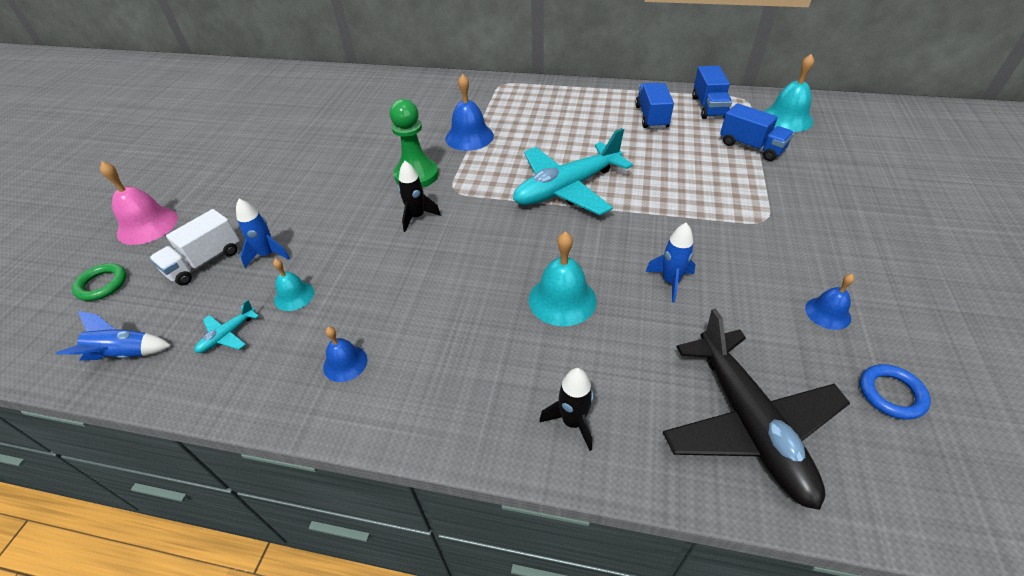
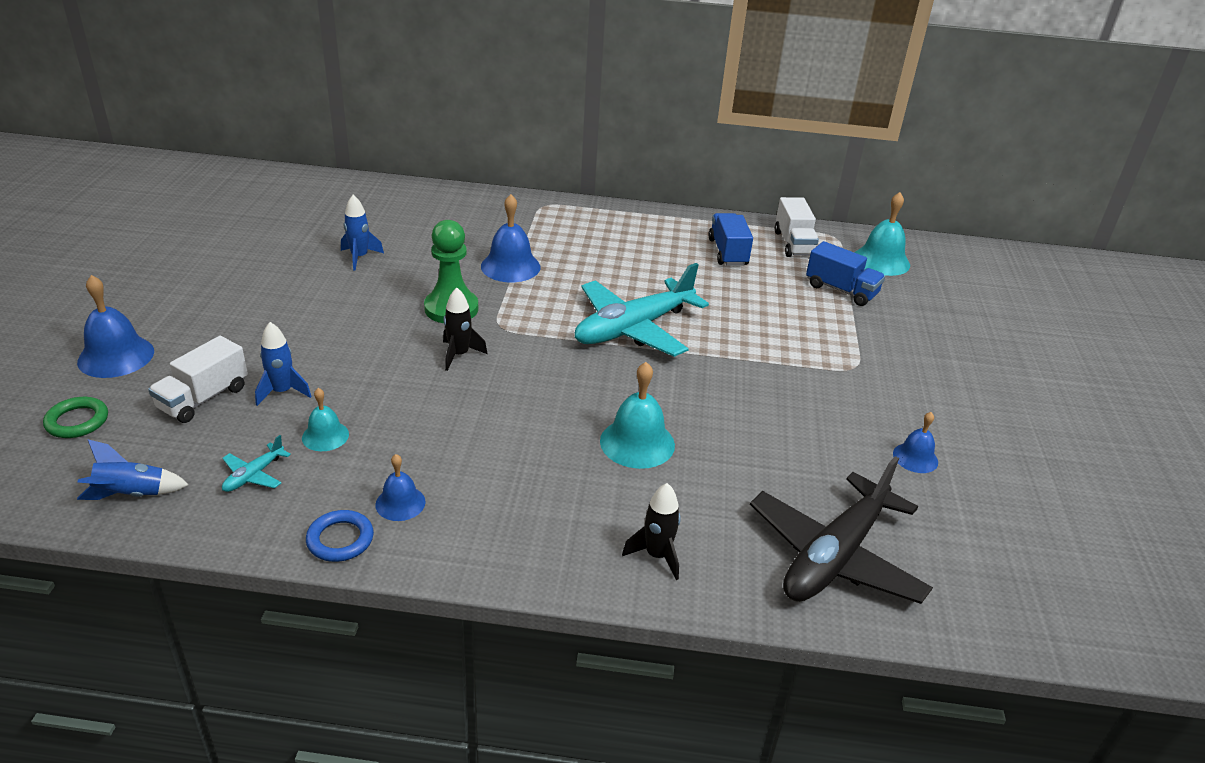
camera: 10 degrees left, 10 degrees down
(147, 225) = (116, 356): pink bell -> blue bell
(670, 281) = (753, 426): blue rocket -> blue rocket (359, 257)
(708, 107) = (793, 244): blue truck -> white truck
(749, 425) = (834, 556): black plane -> black plane turned 60 degrees clockwise
(891, 394) = (971, 529): blue ring -> blue ring (340, 539)

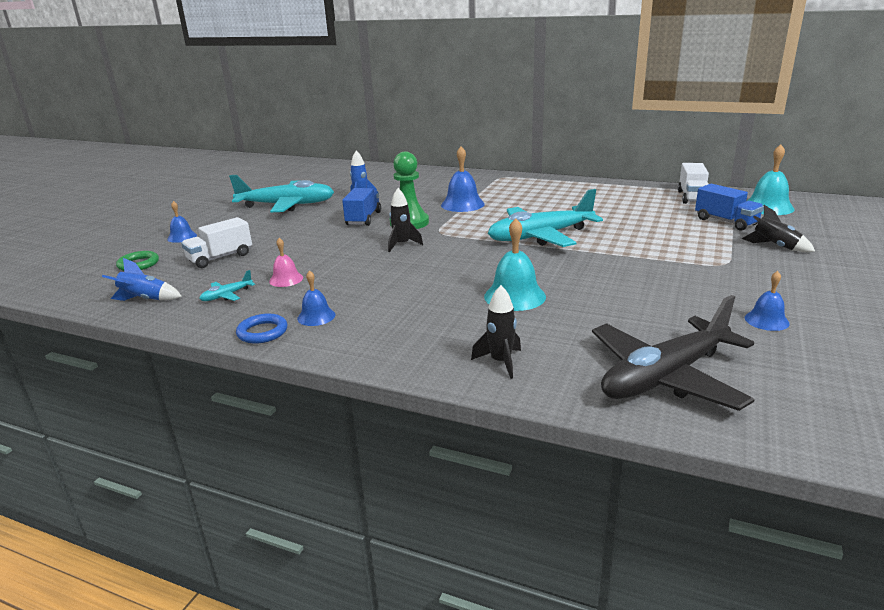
camera: 20 degrees right, 10 degrees down
(116, 356) = (182, 237): blue bell -> blue bell, size x0.60
(251, 276) = (287, 205): none -> turquoise plane
(282, 392) = (272, 257): blue rocket -> none
(325, 436) = (286, 279): turquoise bell -> pink bell
(728, 252) = (634, 200): blue truck -> blue truck (363, 218)
(901, 333) = (775, 246): none -> black rocket

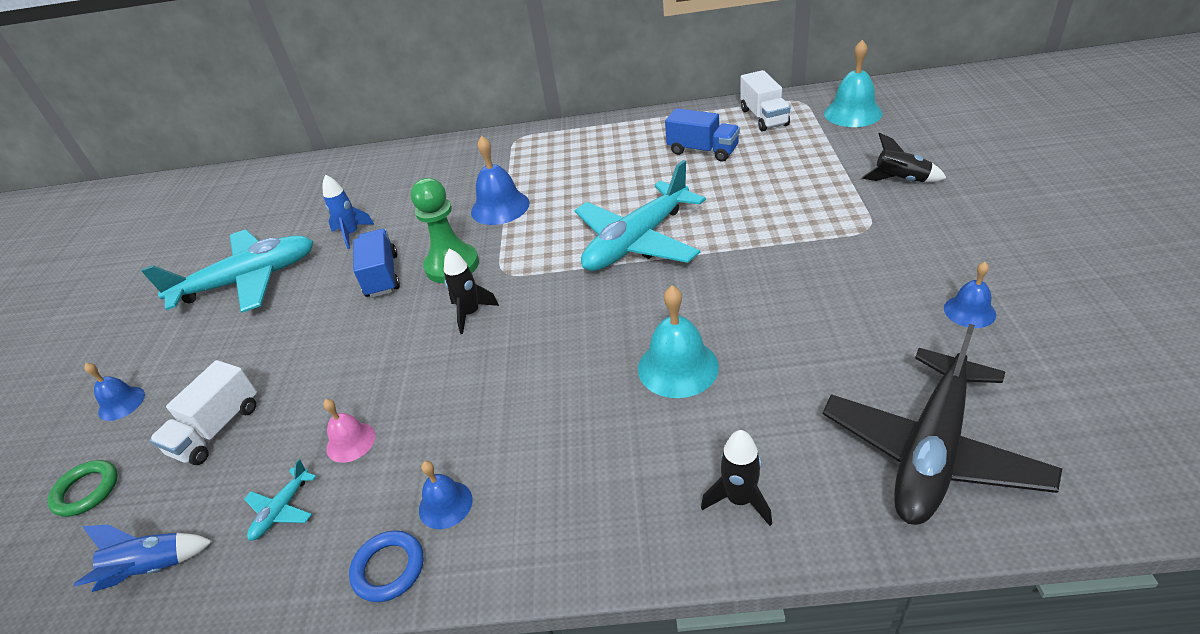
camera: 20 degrees left, 15 degrees up
(726, 222) = (825, 151): blue truck -> blue truck (702, 151)

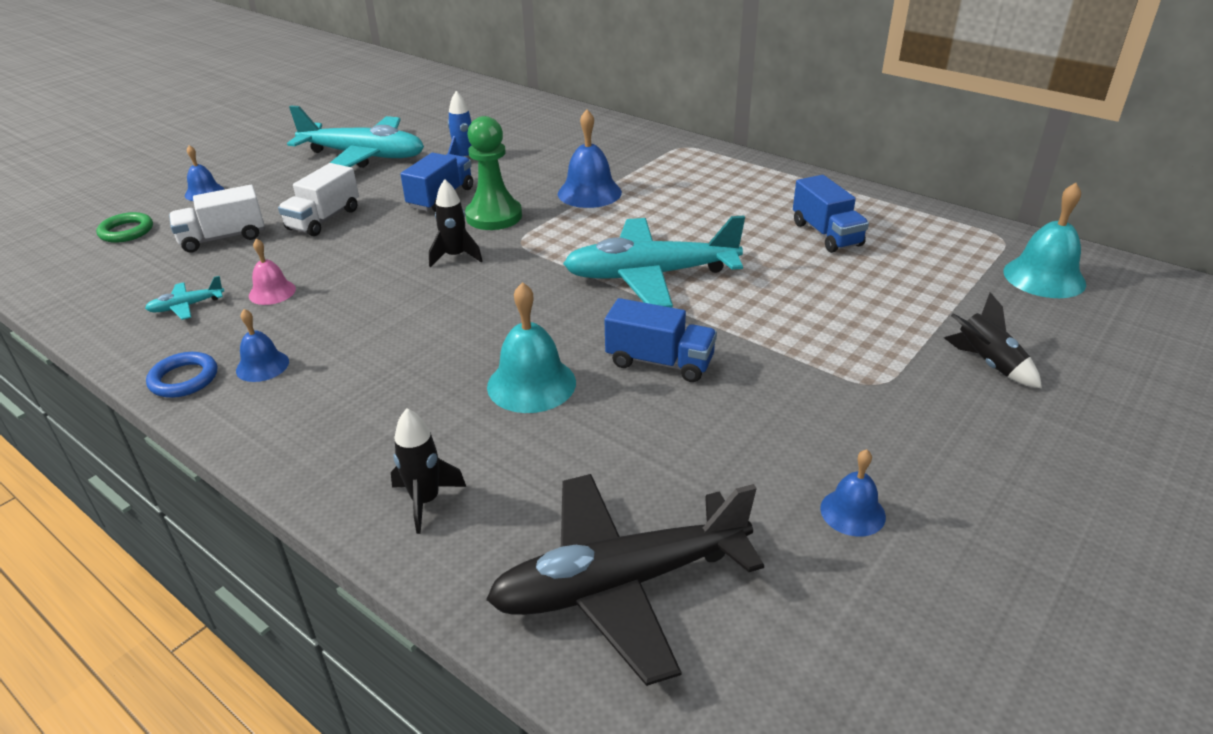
camera: 35 degrees right, 5 degrees down
(152, 568) = (95, 294): blue rocket -> none
(734, 295) = (659, 362): none -> blue truck
(764, 117) = (937, 235): white truck -> white truck (324, 219)

